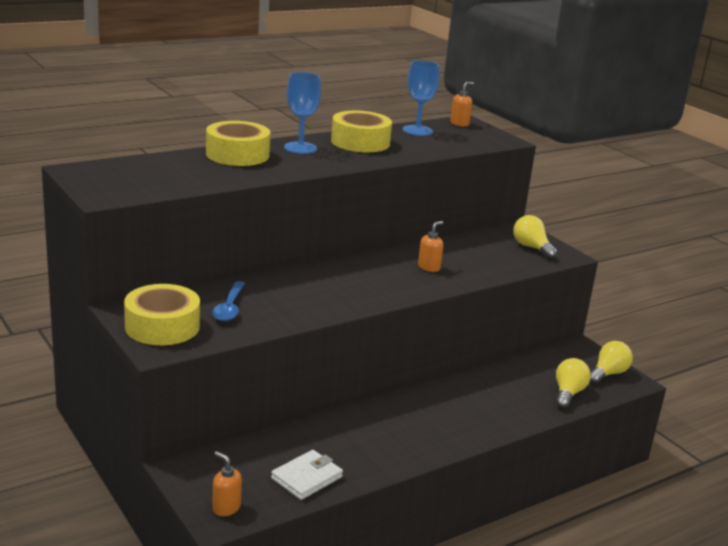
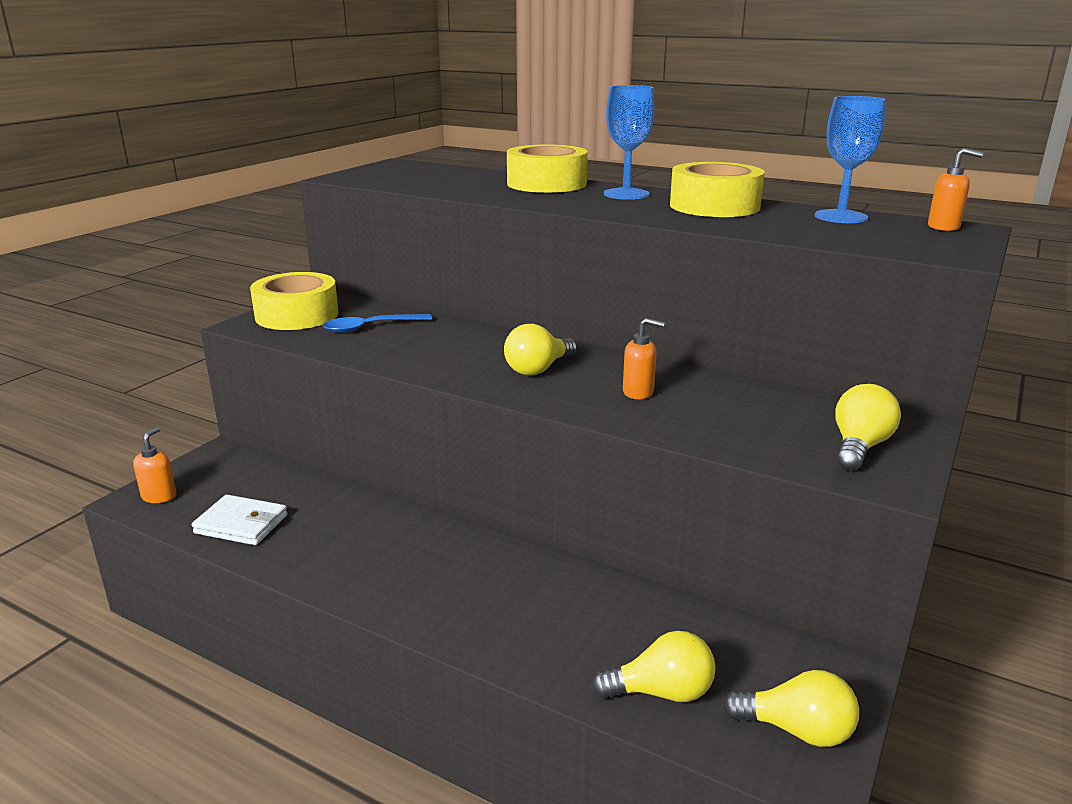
camera: 65 degrees right, 0 degrees up
(369, 280) = (538, 369): none -> yellow light bulb

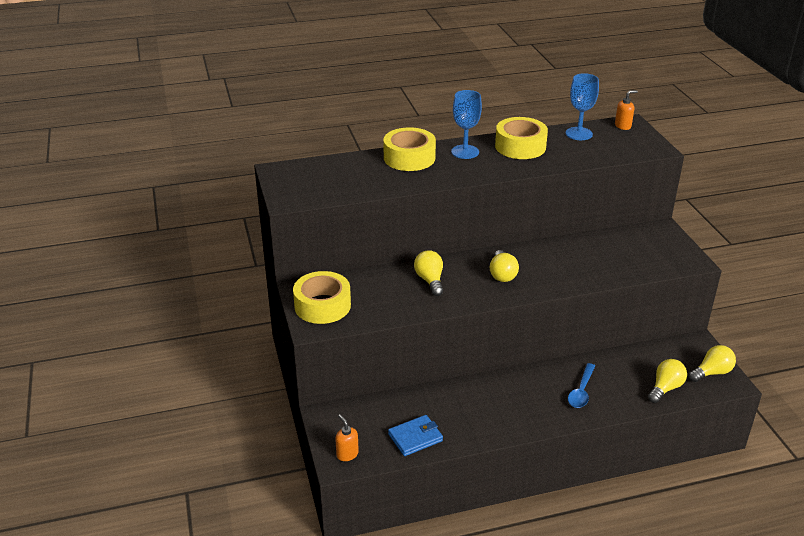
camera: 45 degrees left, 10 degrees up
(241, 524) = (415, 437): white wallet -> blue wallet
(370, 328) = (379, 292): blue spoon -> blue spoon (581, 391)
(638, 392) = (559, 265): orange soap dispenser -> none
(859, 447) = (664, 250): yellow light bulb -> yellow light bulb (430, 280)

